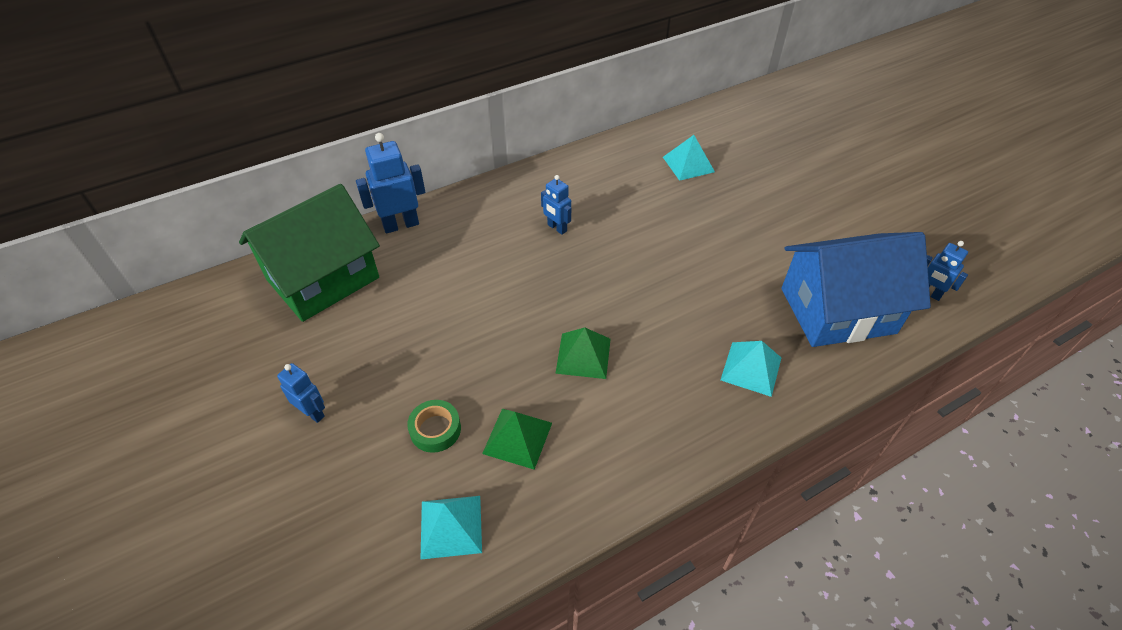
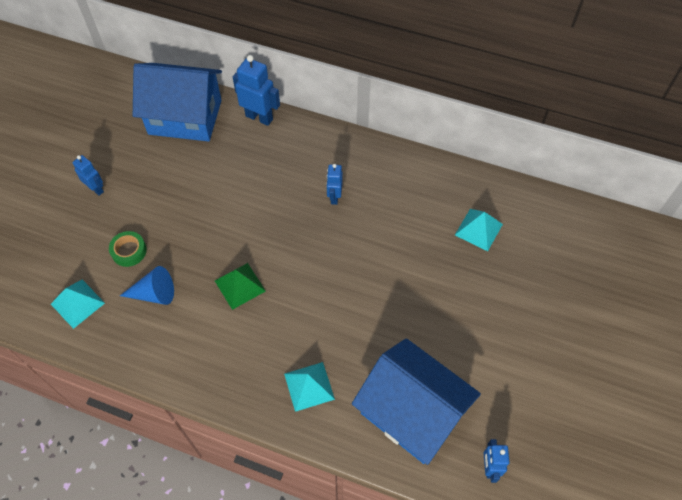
camera: 50 degrees right, 10 degrees up
(313, 412) = (96, 189): blue robot -> blue robot turned 45 degrees counterclockwise
(323, 278) = (185, 117): green house -> blue house
(517, 438) = (154, 294): green pyramid -> blue cone

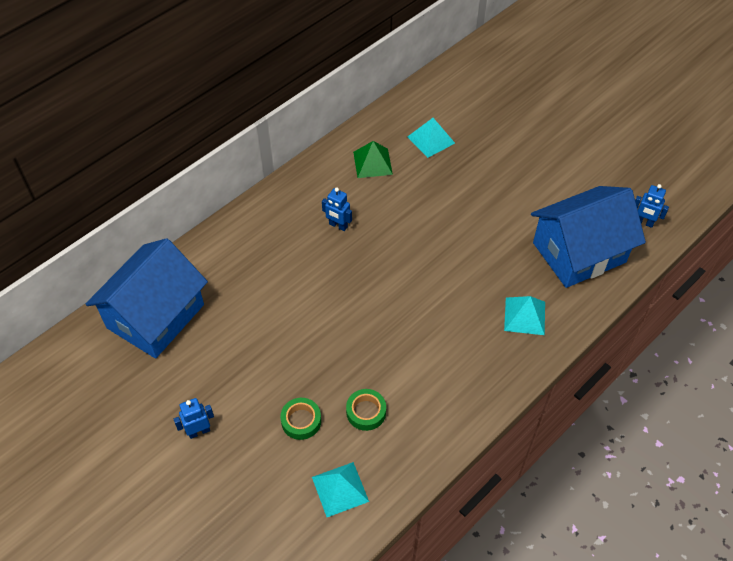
camera: 65 degrees left, 5 degrees down
(154, 294) = (366, 412): blue cone -> green tape
(239, 285) = (395, 335): green pyramid -> green pyramid (372, 163)
(259, 117) = (202, 251): blue robot -> none

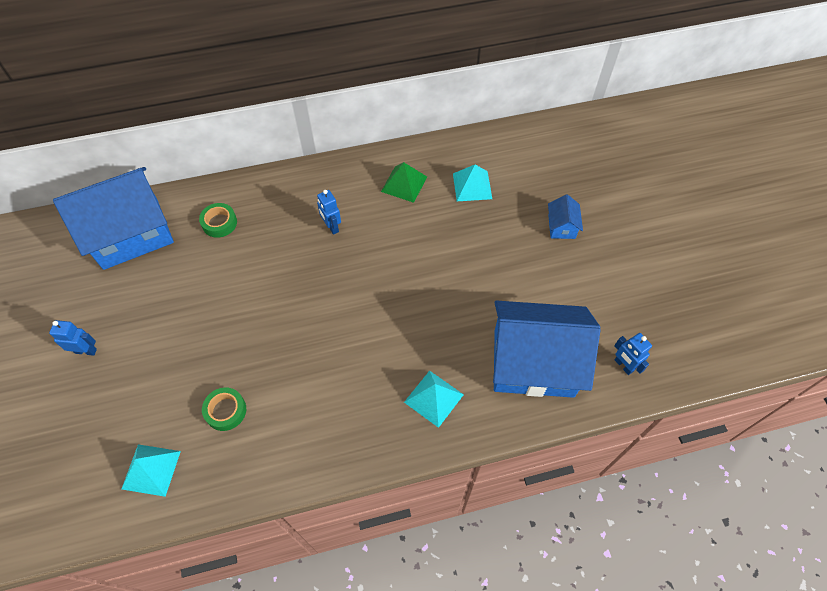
camera: 30 degrees right, 5 degrees up
(301, 421) = (168, 388): green tape -> green tape (219, 223)
(525, 140) = (561, 226): none -> blue house

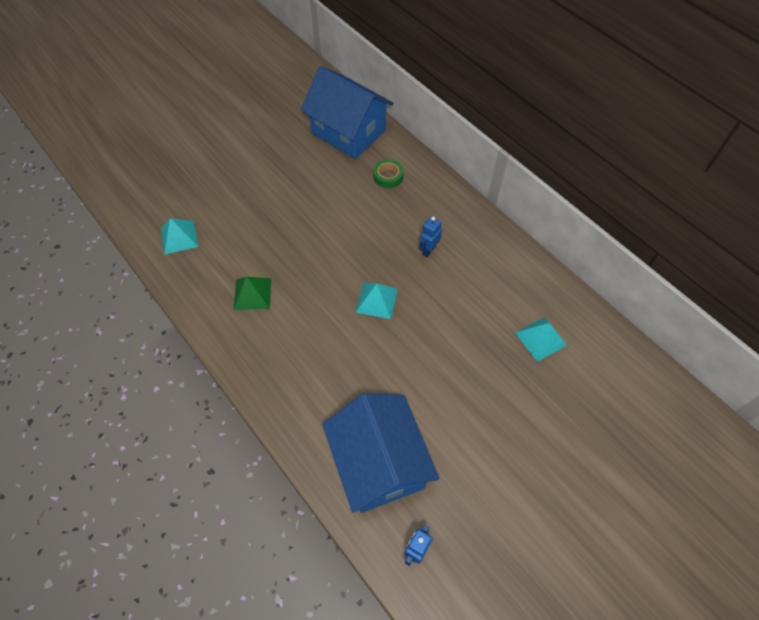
camera: 65 degrees right, 0 degrees up
(86, 351) = (247, 157): blue robot -> none
(226, 411) = (237, 258): green tape -> none
(404, 184) = (506, 283): green pyramid -> green pyramid (252, 294)
(433, 398) = (308, 393): turquoise pyramid -> turquoise pyramid (377, 300)
(561, 226) = (544, 437): blue house -> none

